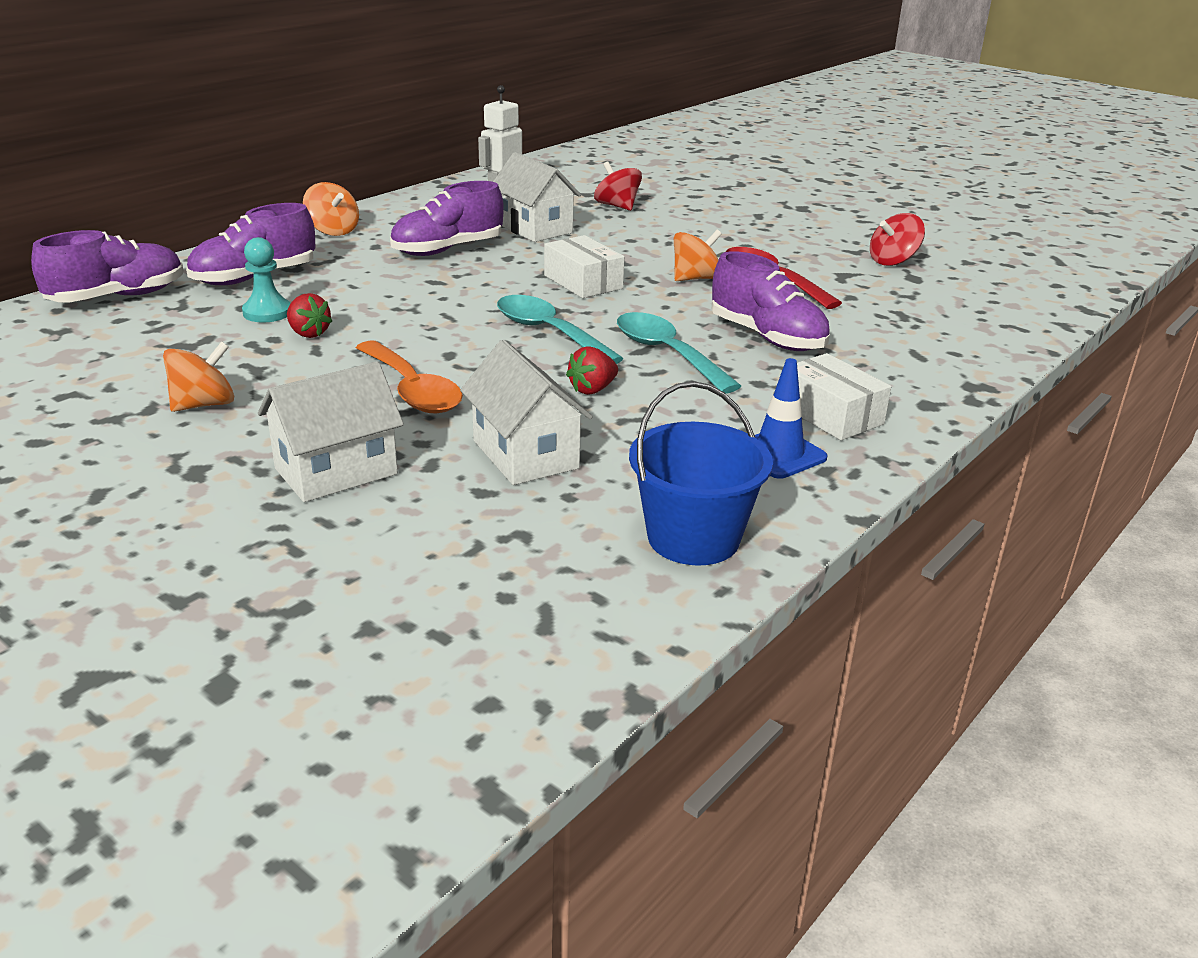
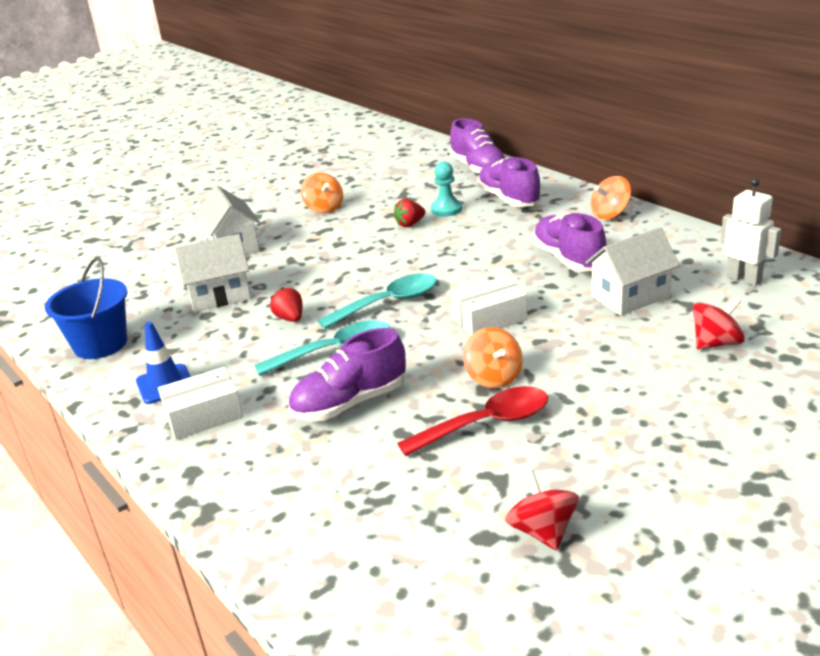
camera: 105 degrees right, 0 degrees up
(412, 390) = (316, 260): orange spoon -> none

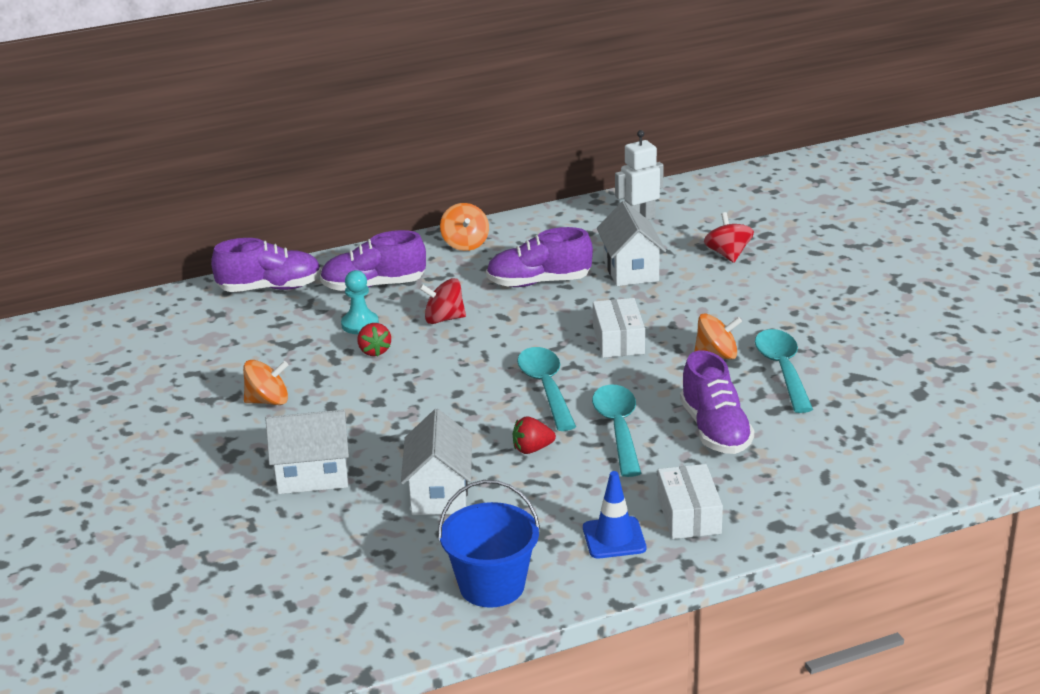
camera: 75 degrees left, 0 degrees up
(486, 424) = (782, 370): red spoon -> turquoise spoon
(542, 531) = (921, 370): red spinning top -> red spinning top (444, 319)

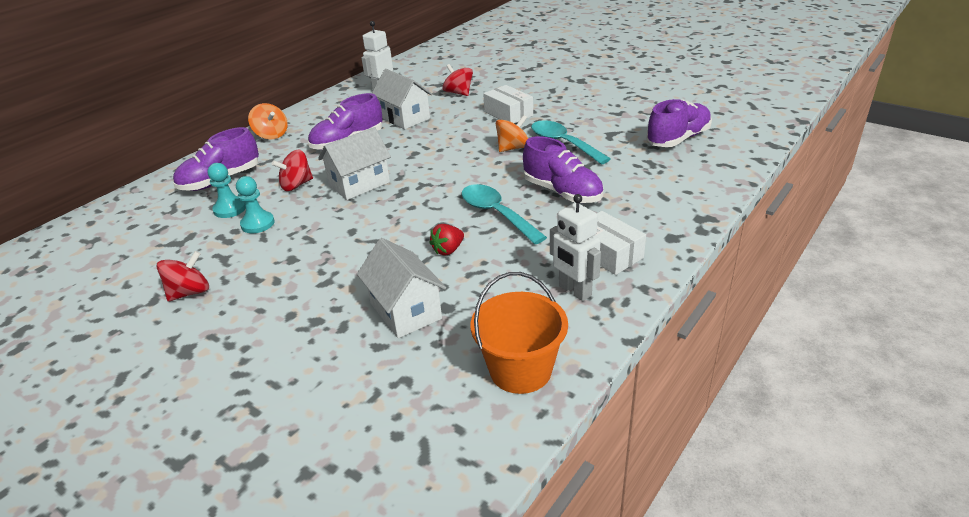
camera: 30 degrees left, 5 degrees up
(268, 401) = (189, 292): orange spinning top -> red spinning top
(270, 288) = (130, 207): purple shoe -> purple shoe (678, 139)
(312, 475) = (279, 340): white house -> white house (359, 184)
(374, 351) = (257, 224): red strawberry -> turquoise pawn
(492, 586) = (520, 370): blue bucket -> orange bucket
(546, 388) = (417, 205): turquoise spoon -> none
(614, 538) = (574, 291): blue traffic cone -> white robot
(618, 340) = (438, 159): white box -> white box (508, 114)

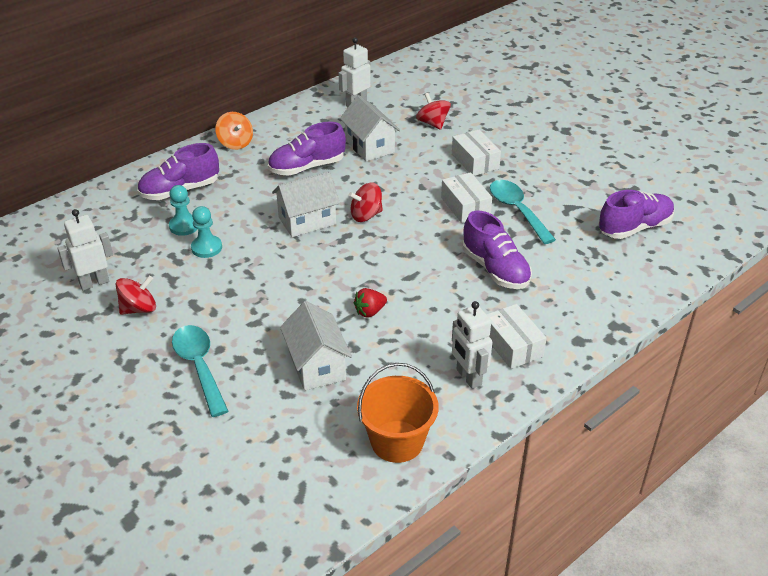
camera: 10 degrees right, 5 degrees up
(134, 277) = (94, 283): none -> white robot
(296, 185) = (249, 210): red spinning top -> red spinning top (366, 215)
(496, 214) = (425, 281): turquoise spoon -> turquoise spoon (199, 367)
(513, 148) = (465, 206): orange spinning top -> white box

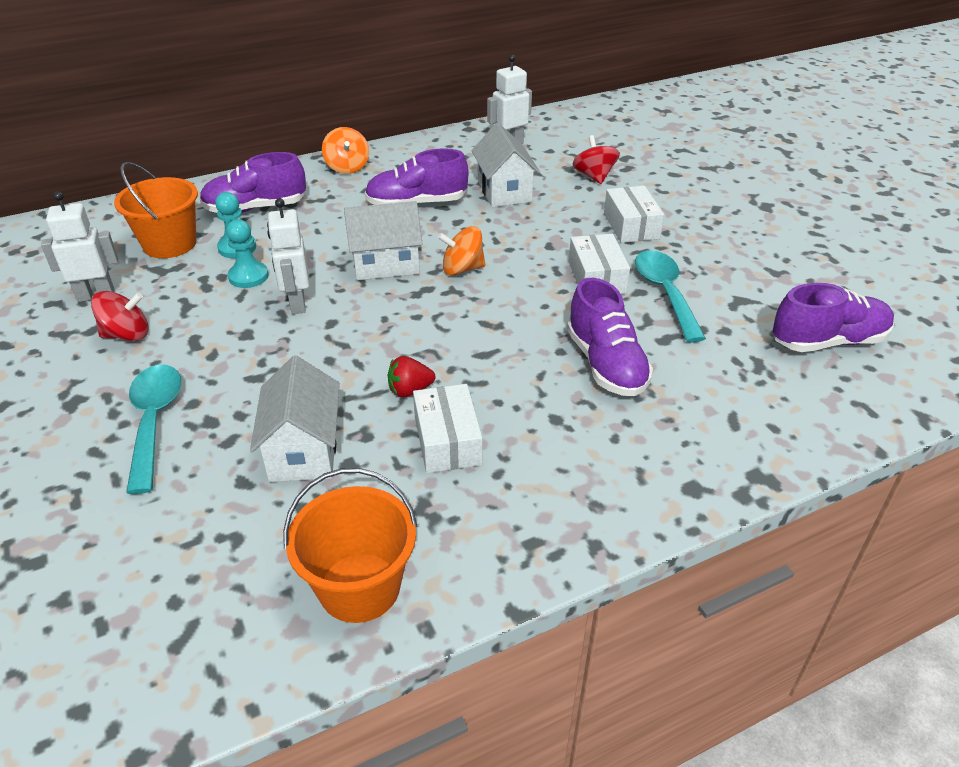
camera: 15 degrees right, 0 degrees up
(127, 231) = (170, 244): none -> orange bucket
(366, 215) = (462, 269): red spinning top -> orange spinning top
(468, 377) = (506, 510): white robot -> white robot (297, 303)
(512, 345) = (590, 475): white box -> white box (447, 441)

